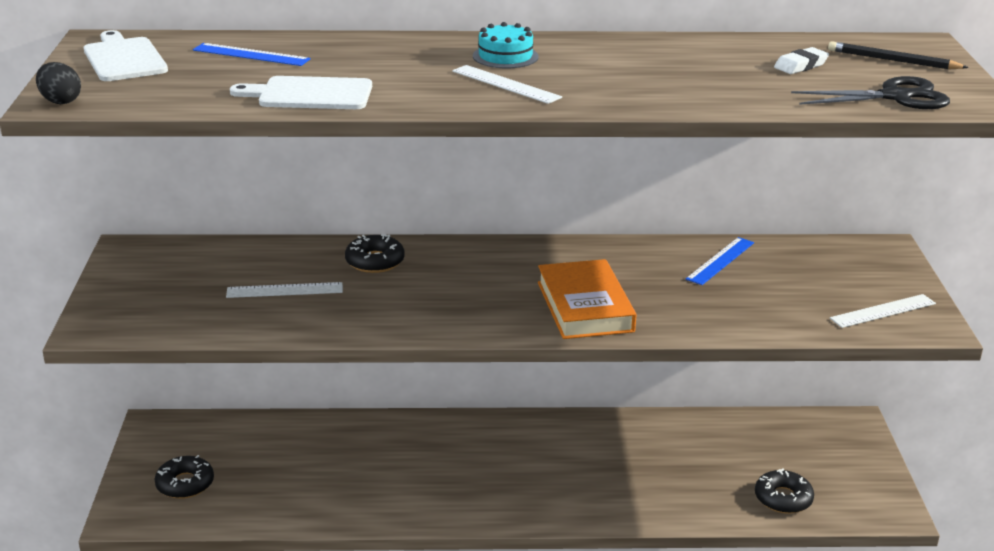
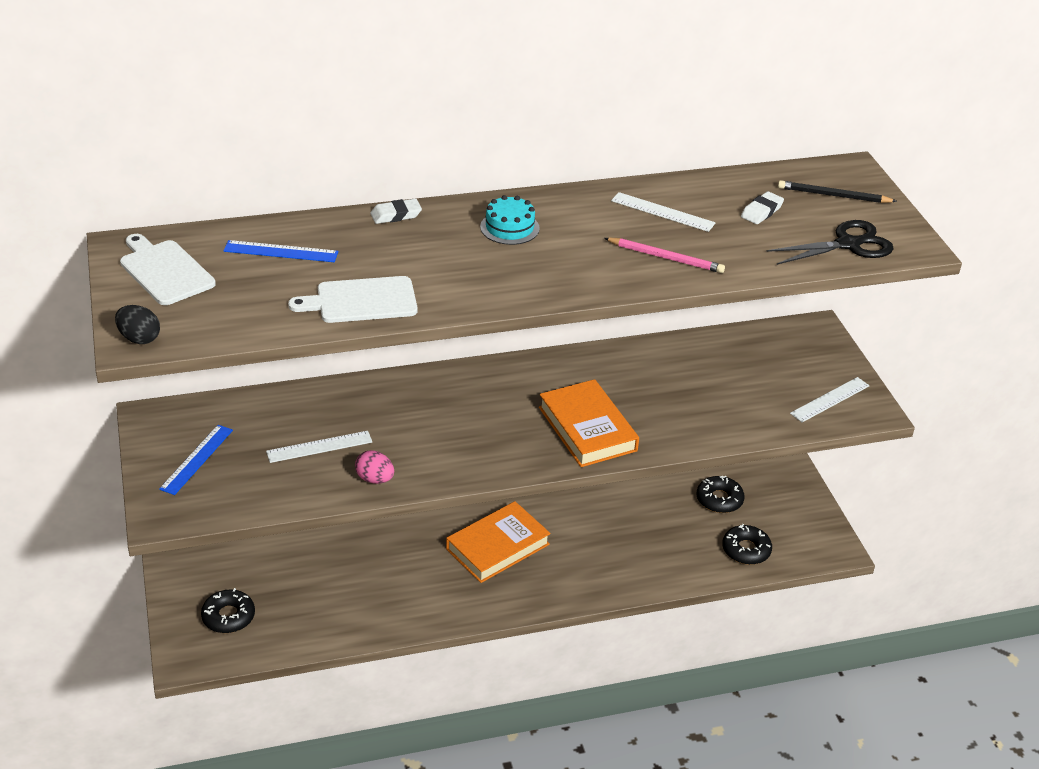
camera: 15 degrees left, 10 degrees up
(329, 323) = (375, 479): none -> pink egg
(375, 261) = (387, 402): black donut -> black donut (719, 499)
(388, 39) = (396, 215): none -> white eraser
(497, 458) = (497, 546): none -> orange book
(506, 84) = (525, 266): white ruler -> white ruler (662, 212)
(670, 90) = (666, 257): none -> pink pencil
(720, 261) = (685, 361): blue ruler -> blue ruler (197, 459)

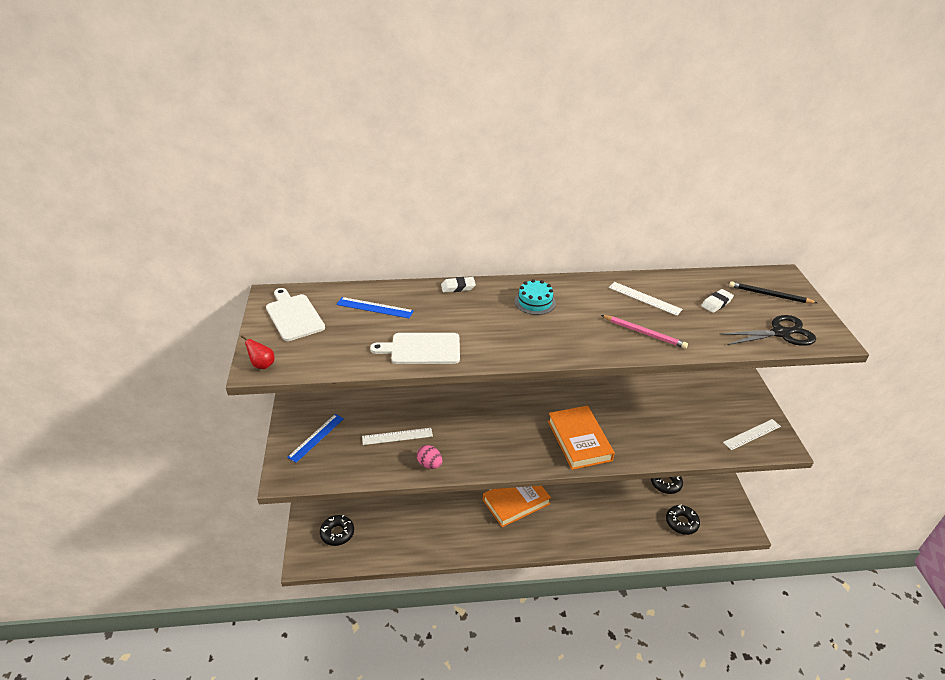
camera: 10 degrees right, 0 degrees up
(139, 338) = (262, 365): black egg -> red pear

